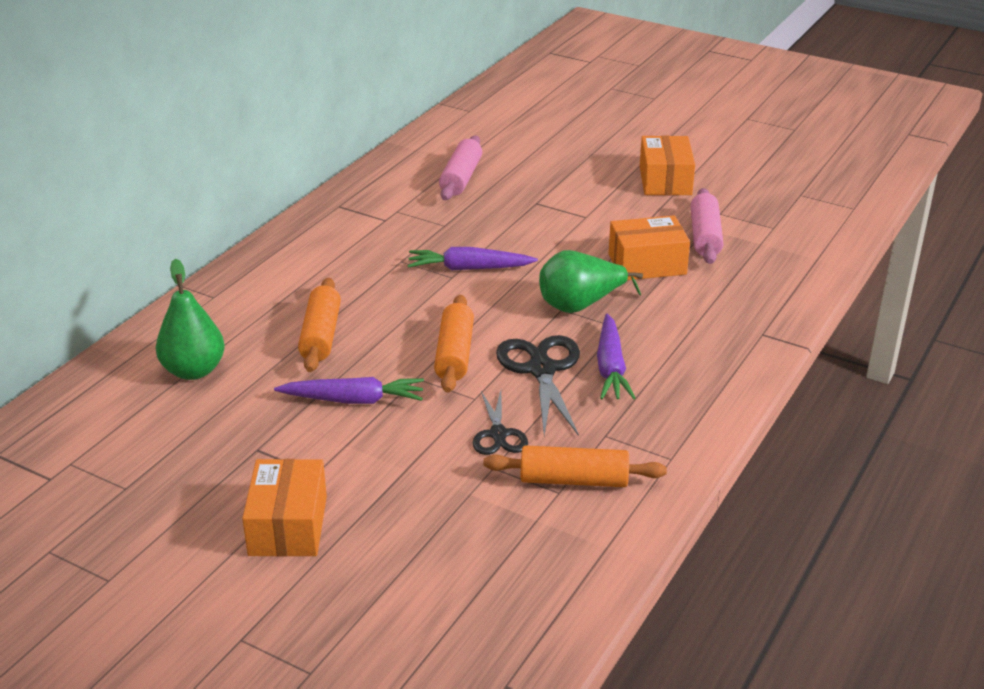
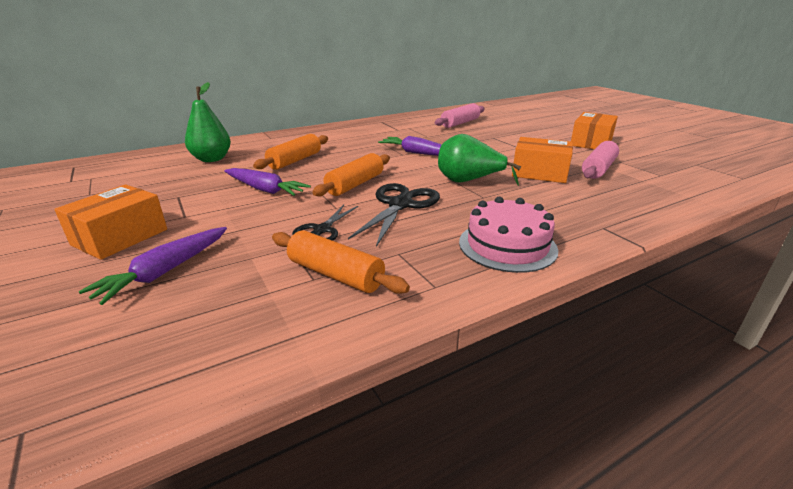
camera: 30 degrees right, 5 degrees down
(611, 367) = (452, 216): purple carrot -> purple carrot (165, 271)
(694, 389) = (507, 245): none -> pink cake

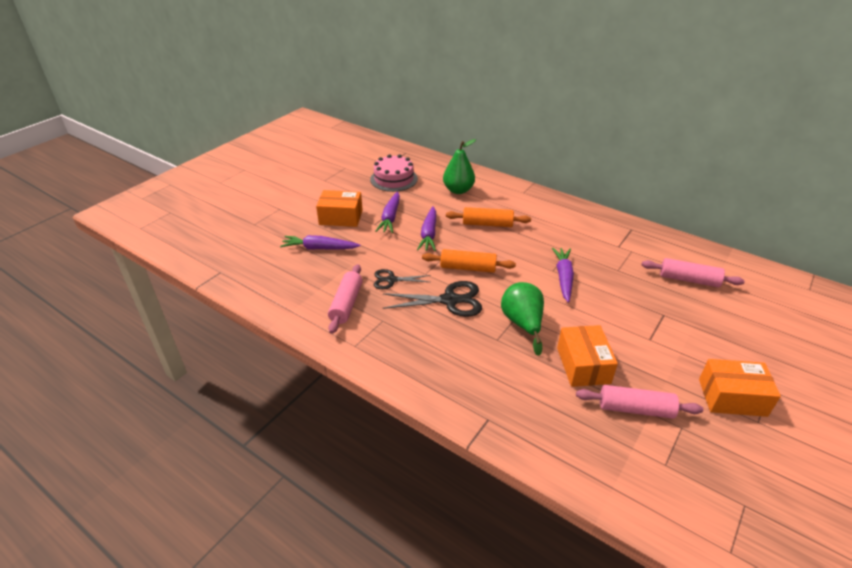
camera: 65 degrees right, 10 degrees up
(190, 203) = (390, 217): none -> purple carrot
(336, 274) = (346, 304): orange rolling pin -> pink rolling pin
(507, 245) = (422, 367): pink cake -> pink cake (394, 179)

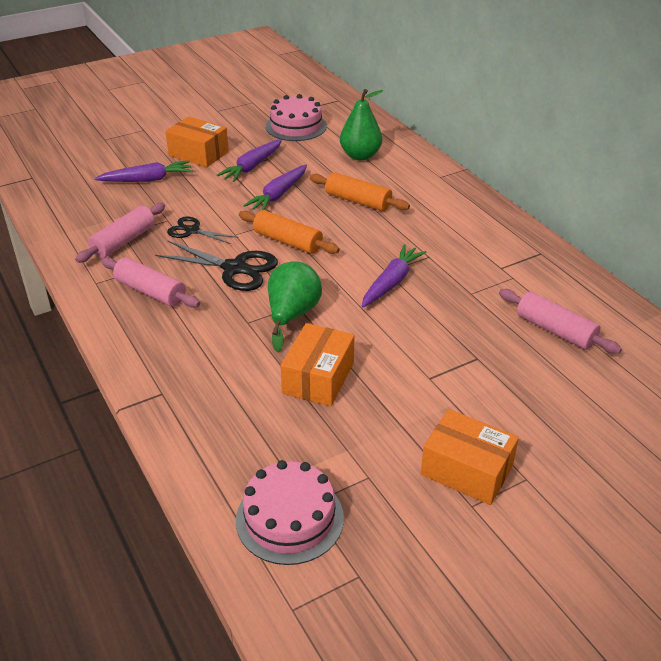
camera: 25 degrees right, 0 degrees up
(319, 248) = (147, 180): purple carrot -> purple carrot turned 135 degrees clockwise
(635, 409) = (333, 440): pink rolling pin -> pink rolling pin (150, 292)
(664, 482) = (289, 518): none -> pink cake

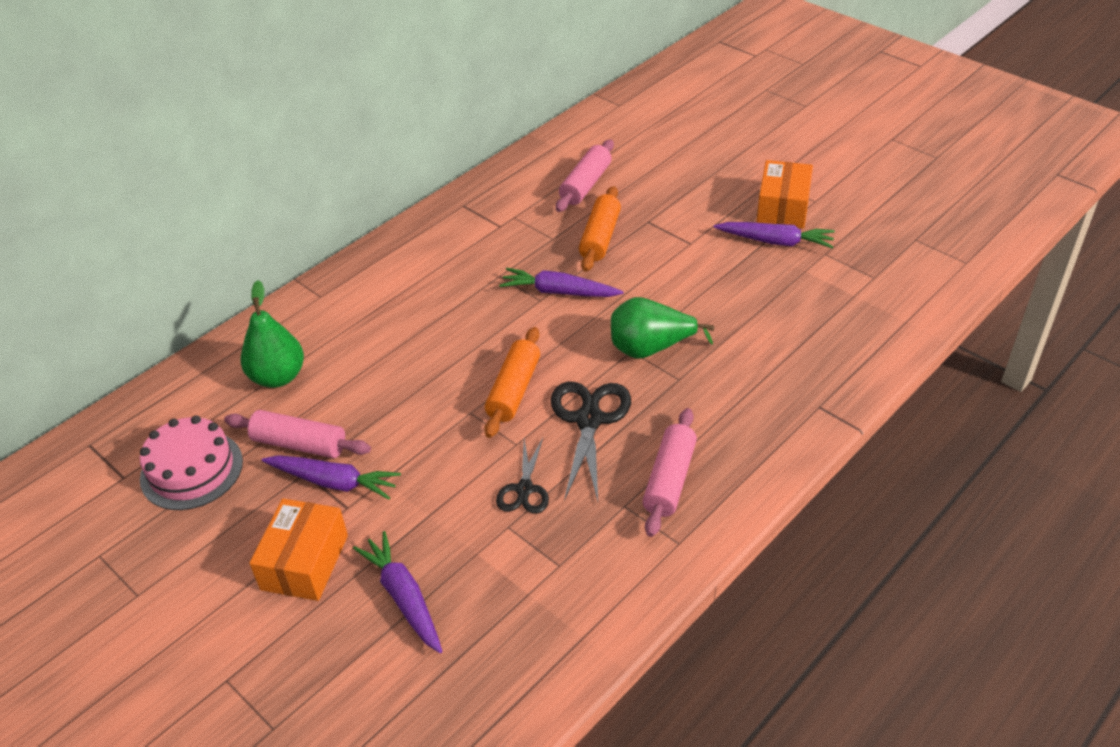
camera: 105 degrees left, 5 degrees up
(124, 241) = (577, 553): pink rolling pin -> pink rolling pin (299, 444)
(278, 195) = (406, 430): purple carrot -> purple carrot (775, 241)
(289, 518) = (895, 283): pink cake -> none
(318, 378) = (731, 307): orange box -> none
(358, 201) = (400, 352): orange rolling pin -> orange rolling pin (600, 237)

